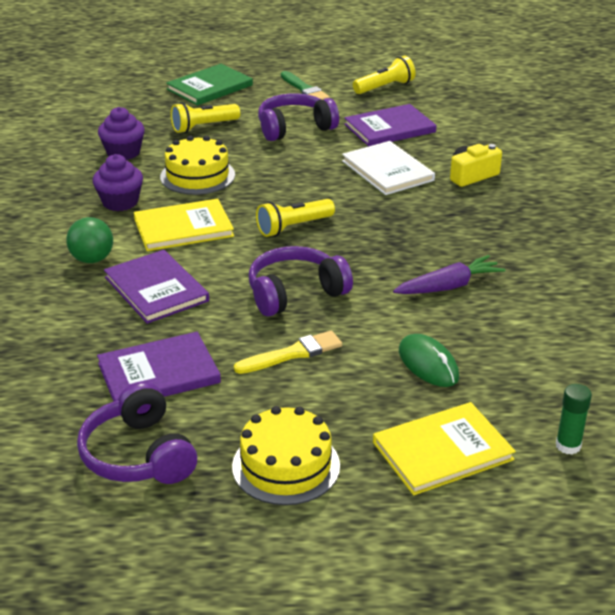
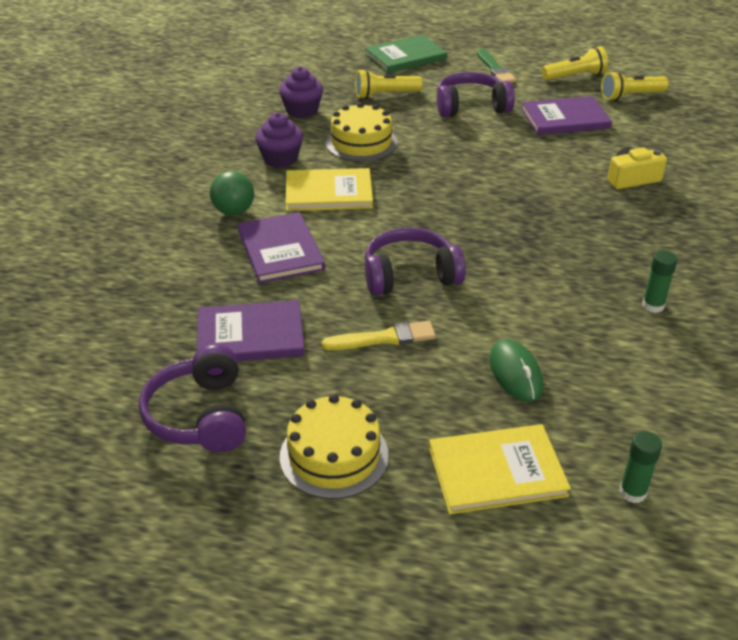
camera: 15 degrees right, 5 degrees up
(293, 227) = (433, 207): yellow flashlight -> yellow flashlight (630, 96)
(387, 170) = (547, 162): white book -> none
(448, 286) = (566, 293): purple carrot -> none
(530, 285) = (653, 305): none -> green glue stick

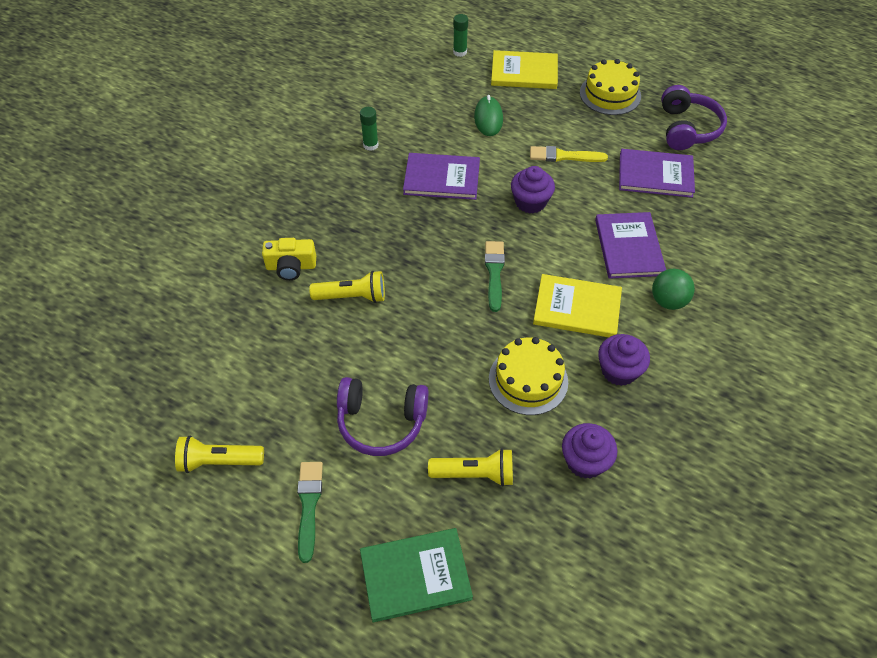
camera: 165 degrees left, 15 degrees up
(410, 275) = (530, 202): purple headphones -> purple cupcake
(423, 205) = (494, 273): none -> green brush
(565, 118) = (290, 373): purple book -> purple book (442, 178)
(630, 96) = (188, 400): yellow flashlight -> yellow flashlight (352, 296)

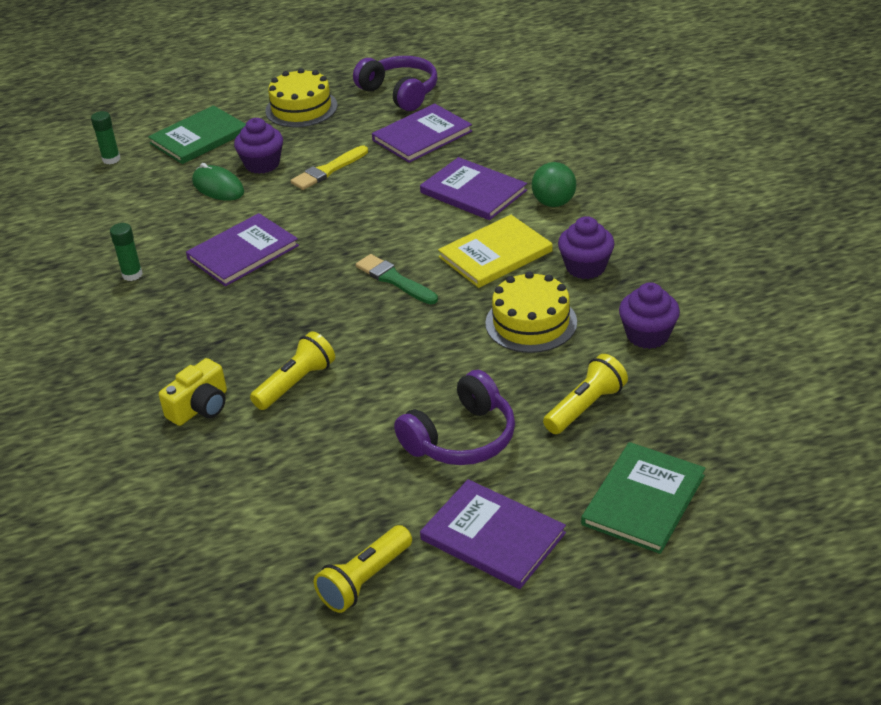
camera: 45 degrees left, 15 degrees down
(309, 505) = (493, 536): green brush -> purple book
(524, 72) = (199, 138): yellow book -> green book
(530, 202) = (349, 216): purple cupcake -> purple cupcake (262, 164)

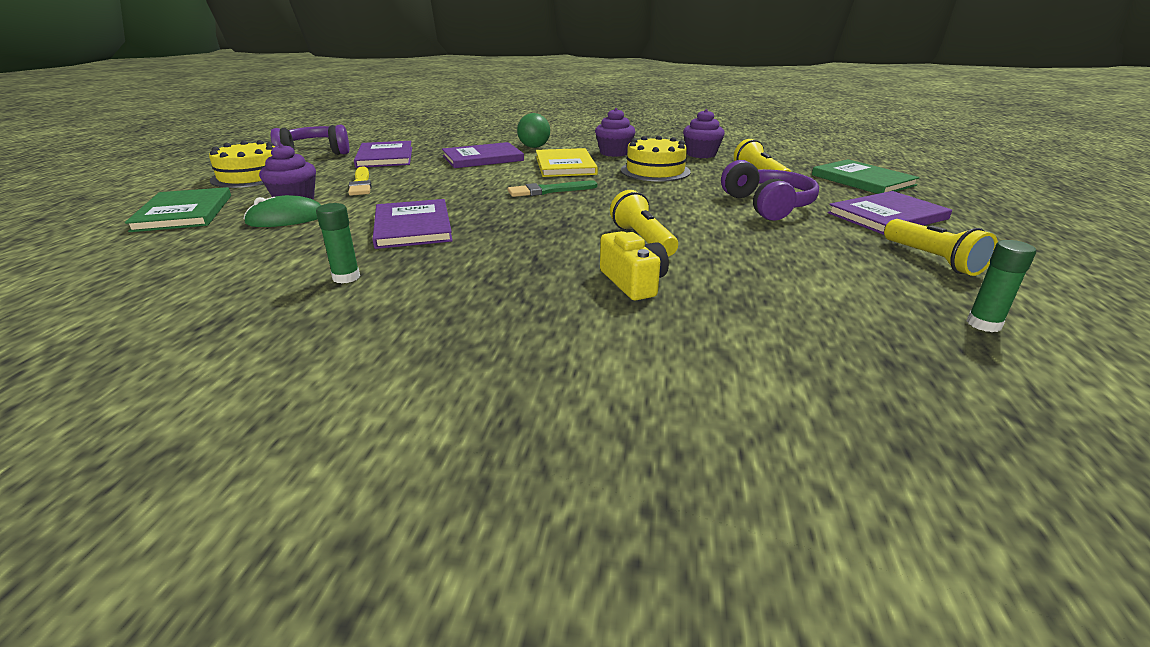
camera: 65 degrees left, 10 degrees down
(111, 159) = (100, 253): green glue stick -> green glue stick (983, 324)

